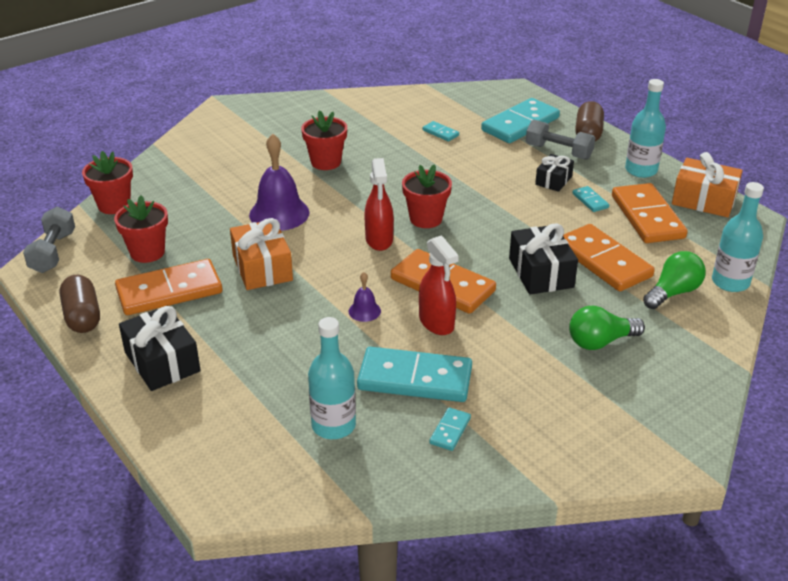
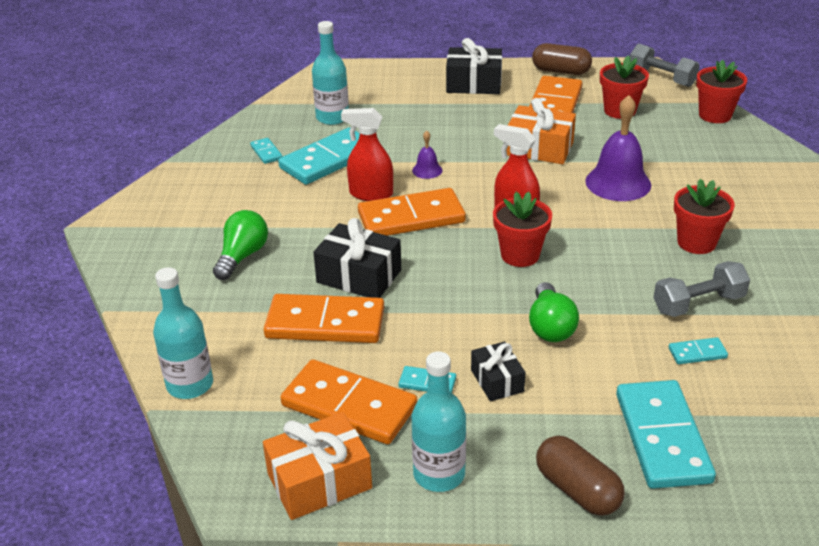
camera: 130 degrees right, 0 degrees up
(558, 152) = (557, 427): grey dumbbell -> grey dumbbell (698, 303)
(673, 292) = (231, 336): green light bulb -> green light bulb (550, 326)

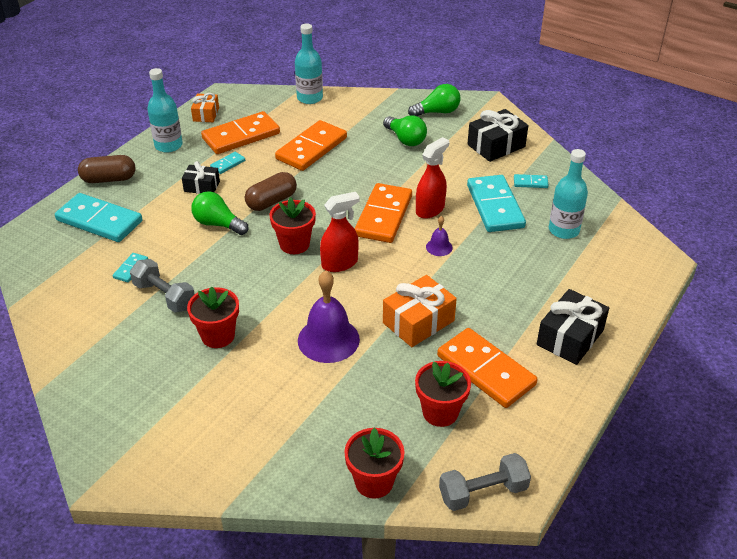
camera: 120 degrees right, 5 degrees up
(155, 254) = (437, 112): none -> green light bulb
(319, 481) = (206, 114): orange gift -> orange gift, size x0.62
(359, 276) = (341, 173): black gift -> black gift (496, 146)
(561, 71) = (555, 415): brown capsule -> brown capsule (271, 201)
(698, 303) = (164, 296): grey dumbbell -> grey dumbbell turned 60 degrees counterclockwise

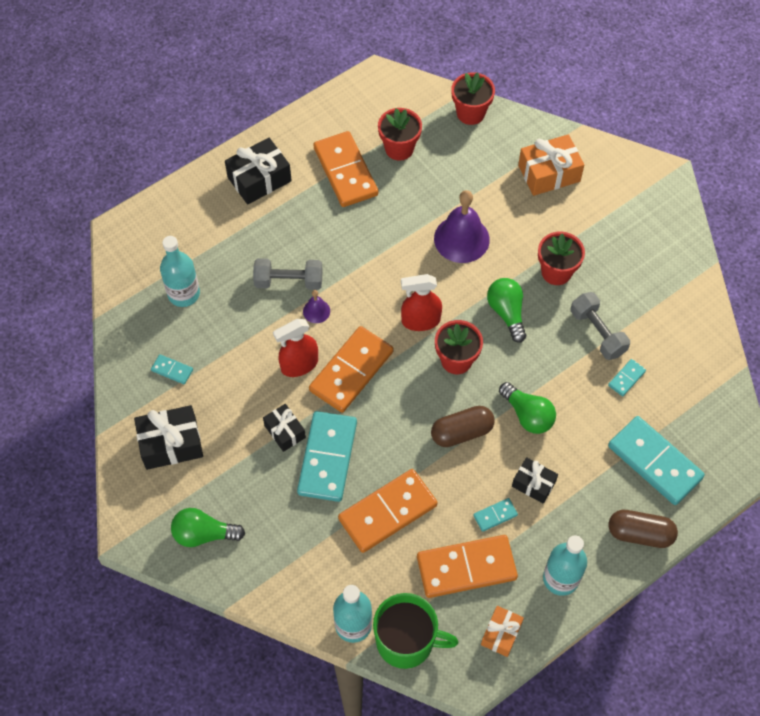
camera: 160 degrees left, 20 degrees up
(270, 99) = (406, 641): none -> green mug
(405, 139) = (269, 491): green light bulb -> green light bulb (507, 312)
(415, 170) = (285, 431): none -> black gift
(418, 322) = (377, 233): orange gift -> orange gift (549, 173)
(483, 492) = (398, 85): grey dumbbell -> grey dumbbell (289, 281)
(495, 206) = (230, 347): turquoise domino -> turquoise domino (327, 458)

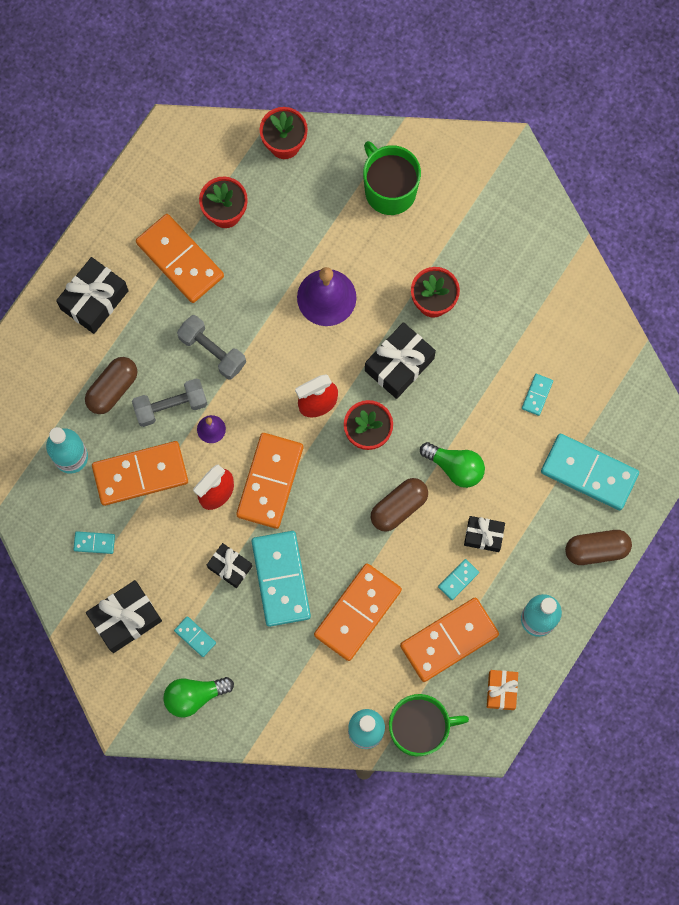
camera: 20 degrees left, 15 degrees up
(227, 481) = (195, 636): none -> turquoise domino
(238, 327) = (140, 474): none -> orange domino
(244, 252) = (112, 389): none -> brown capsule
(507, 312) = (399, 364): green light bulb -> black gift
(549, 173) = (389, 190): orange gift -> green mug
(597, 332) = (494, 355): grey dumbbell -> grey dumbbell (212, 351)

